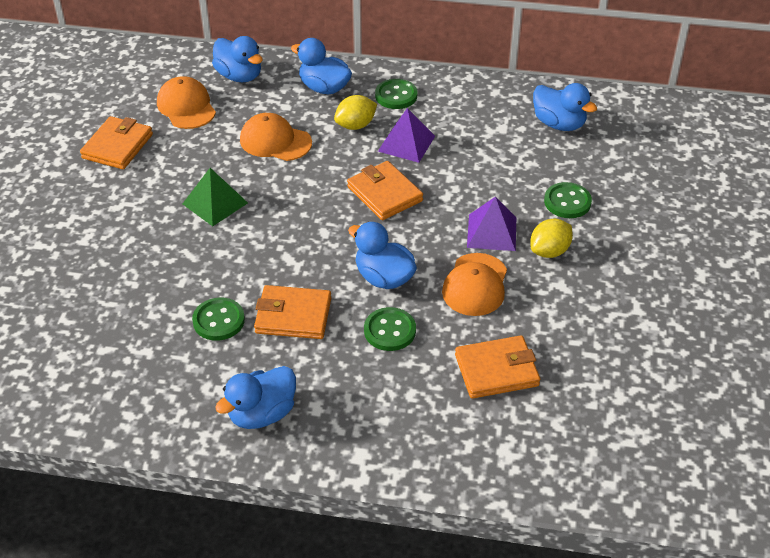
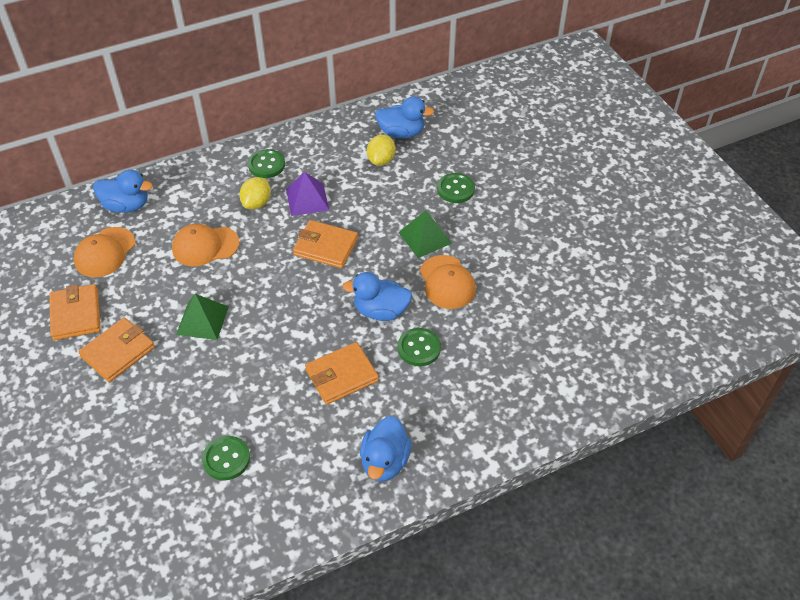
camera: 35 degrees left, 5 degrees up
(186, 107) = (105, 252): orange cap -> orange cap turned 90 degrees counterclockwise
(218, 320) = (290, 411): green button -> green button (226, 459)
(324, 88) = (205, 184): blue duck -> none
(491, 232) = (425, 237): purple pyramid -> green pyramid
(496, 370) = (512, 336): orange wallet -> orange wallet (118, 352)
(549, 251) = (474, 232): yellow lemon -> yellow lemon (381, 160)

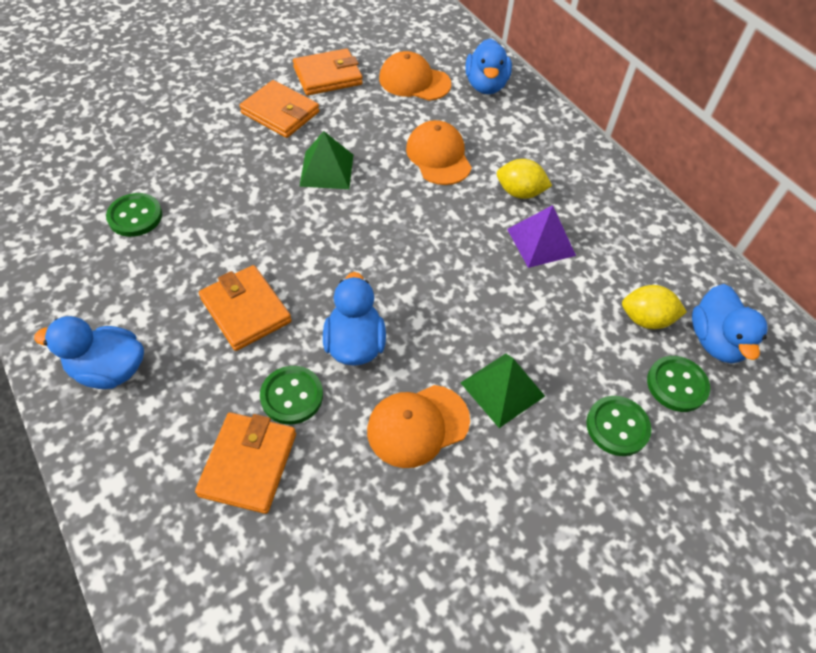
camera: 80 degrees right, 5 degrees up
(266, 165) = (590, 193): green button -> green button (676, 385)
(325, 247) = (460, 271): orange wallet -> orange wallet (248, 464)

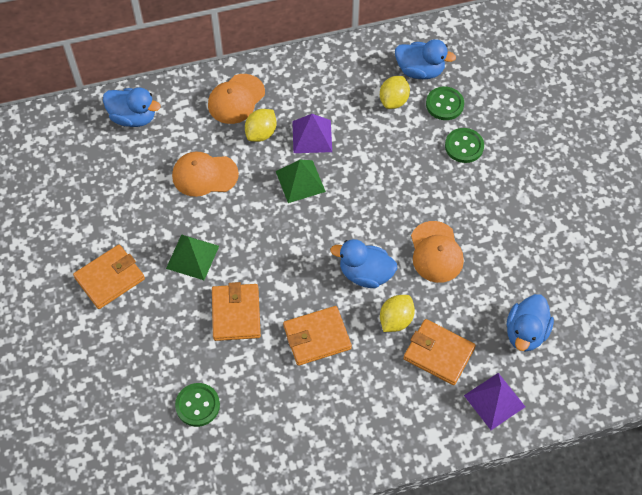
camera: 70 degrees left, 5 degrees up
(109, 370) = (343, 433): blue duck -> blue duck (525, 333)
(179, 564) = (494, 401): none -> purple pyramid
(292, 396) = (396, 320): green button -> yellow lemon
(328, 76) = (74, 232): orange wallet -> orange wallet (236, 314)
(414, 81) = (107, 168): orange cap -> orange cap (236, 99)
(502, 389) = (423, 198): green pyramid -> green pyramid (300, 181)

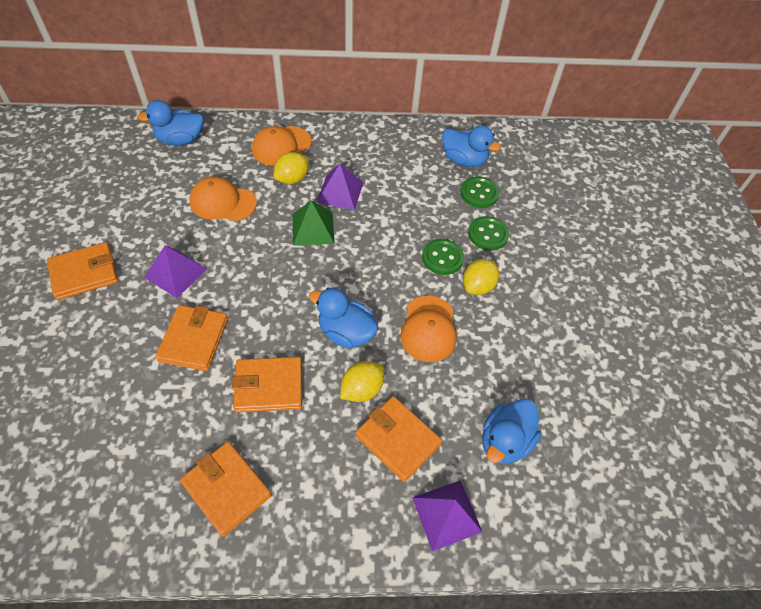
camera: 10 degrees right, 5 degrees down
(133, 117) = (180, 140): blue duck -> blue duck turned 135 degrees clockwise
(192, 257) = (176, 273): green pyramid -> purple pyramid
(197, 405) = (107, 428): green button -> green button (442, 258)
(315, 426) = (226, 489): none -> orange wallet
(393, 101) = (430, 179): yellow lemon -> yellow lemon (477, 286)

